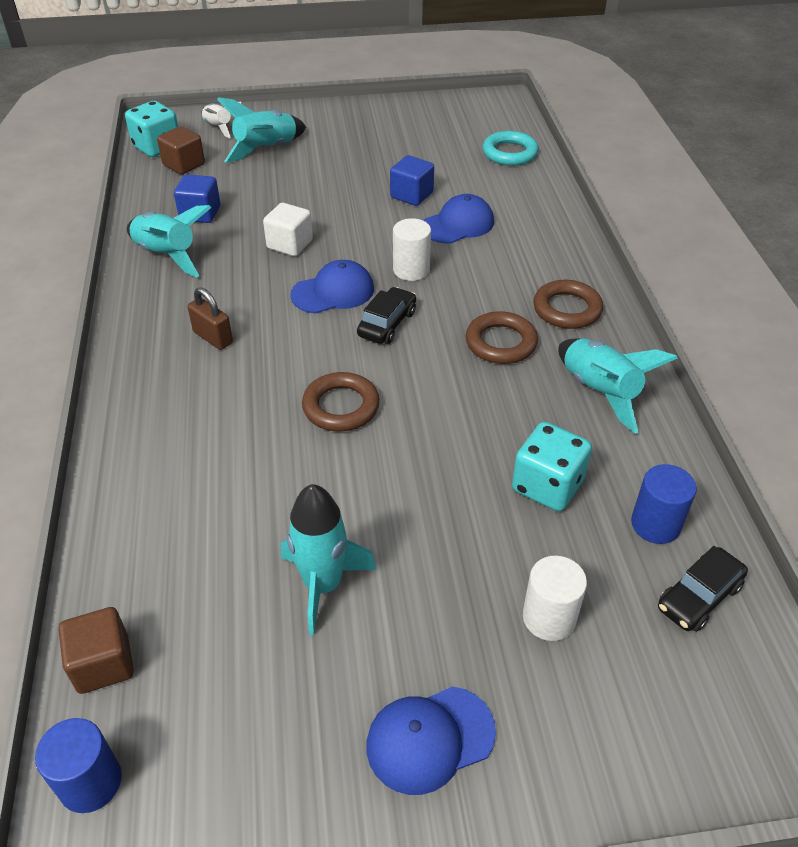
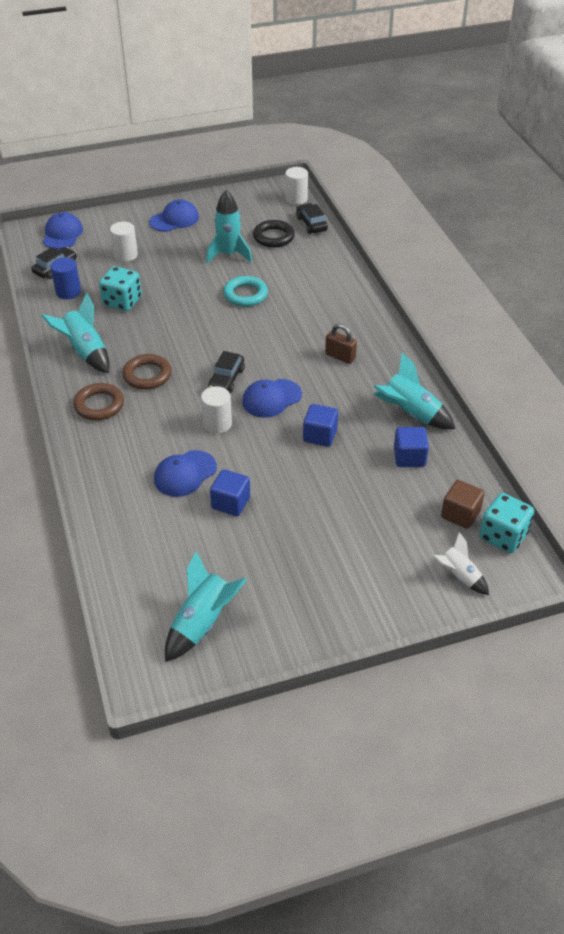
camera: 170 degrees right, 0 degrees up
(90, 782) = (296, 199): blue cylinder -> white cylinder
(103, 664) = (311, 224): brown cube -> black car
(209, 629) = (273, 237): none -> black ring
(266, 149) = (391, 548): turquoise rocket -> turquoise rocket (203, 622)
(290, 244) = (320, 435): white cube -> blue cube
(341, 406) = (243, 326): brown ring -> none
(509, 153) = (138, 577): turquoise ring -> turquoise ring (245, 295)
(712, 722) = (62, 234): none -> blue cap

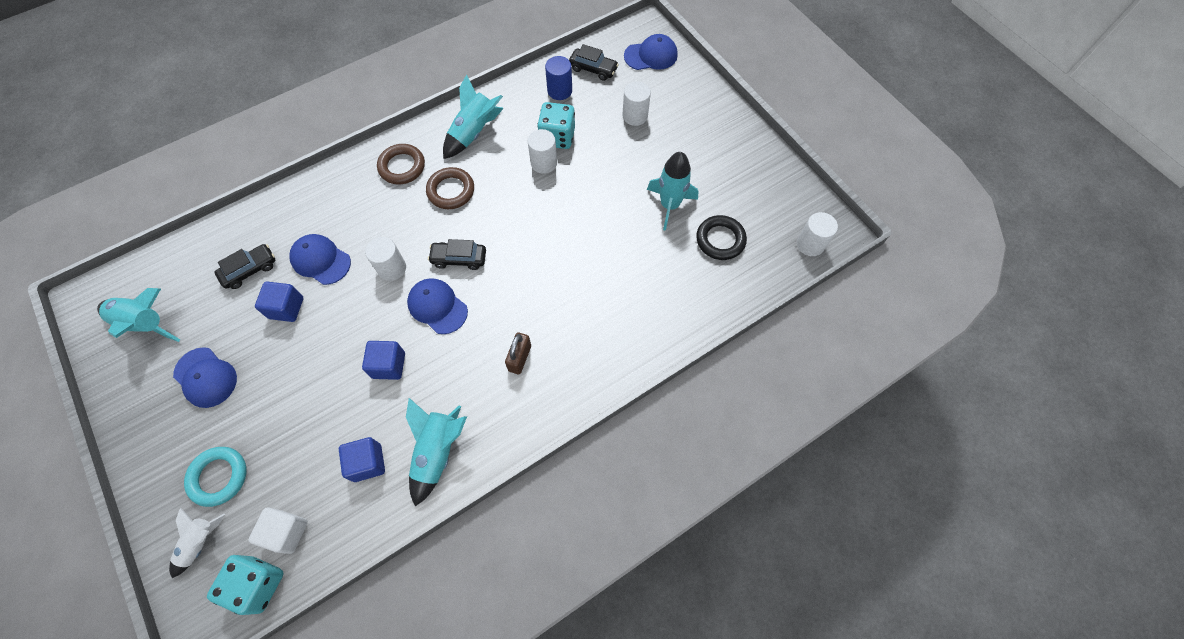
camera: 75 degrees right, 20 degrees up
(147, 314) = (544, 163): none -> white cylinder
(174, 219) = (715, 138): blue cap -> blue cap (205, 377)
(245, 295) = (602, 240): turquoise ring -> turquoise ring (219, 477)
(311, 224) = (763, 273): black car -> black car (250, 270)
(460, 514) = (287, 532): brown cube -> white cube

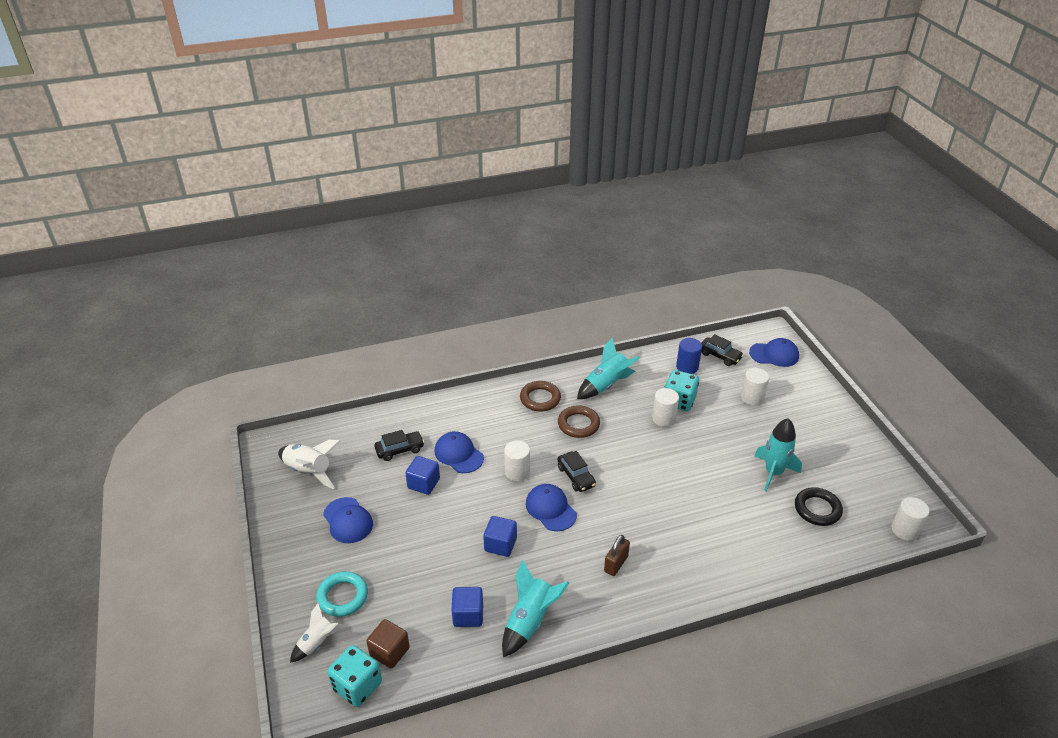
camera: 15 degrees right, 25 degrees down
(145, 323) = (309, 471): turquoise rocket -> white rocket
(287, 532) = (389, 652): white cube -> brown cube
(459, 259) = (576, 476): black car -> black car turned 135 degrees counterclockwise

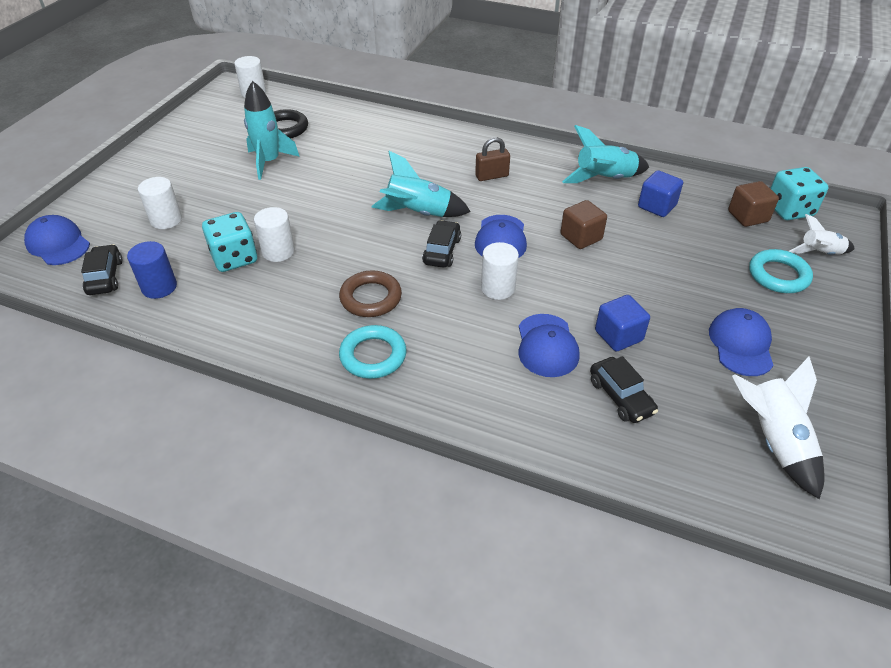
camera: 140 degrees left, 5 degrees up
(400, 450) = (621, 397): black car -> black car turned 135 degrees counterclockwise
(500, 544) = (581, 237): blue cube -> brown cube
(540, 399) = (373, 356): brown ring -> turquoise ring
(606, 385) = (274, 323): turquoise rocket -> turquoise rocket (418, 213)

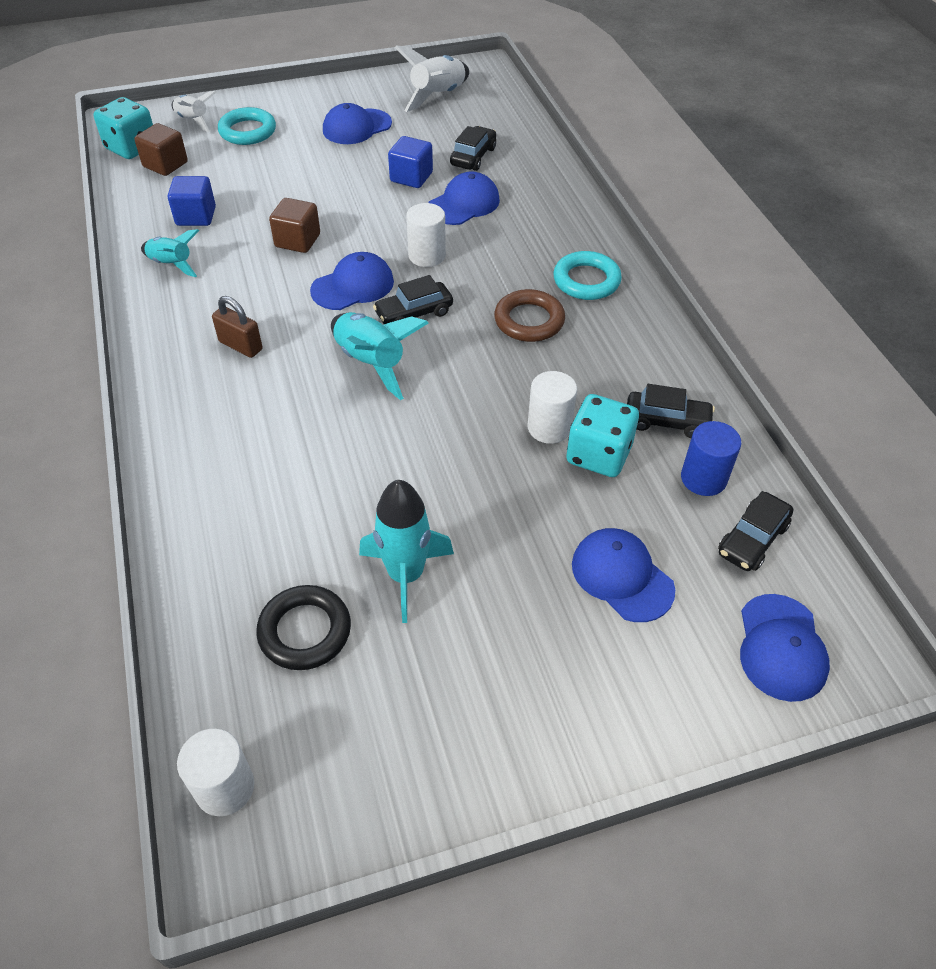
camera: 130 degrees left, 5 degrees up
(166, 220) = (622, 576): white cylinder -> blue cap
(211, 302) = (667, 421): none -> black car
(604, 179) = (172, 264): turquoise rocket -> turquoise rocket, size x0.63

